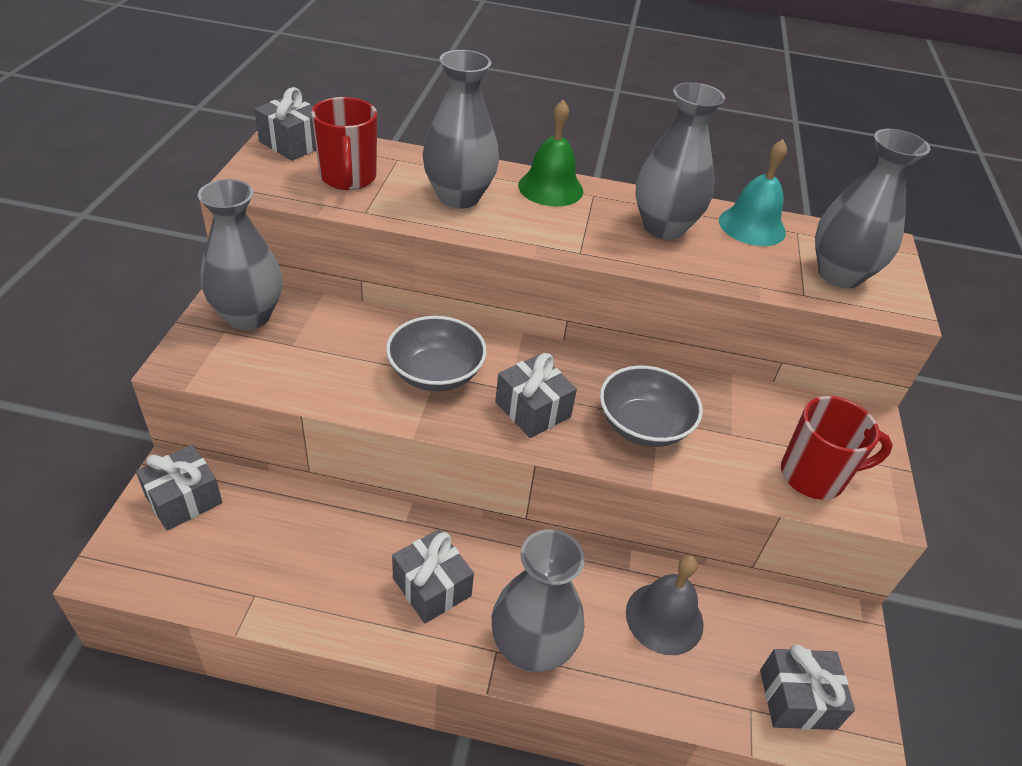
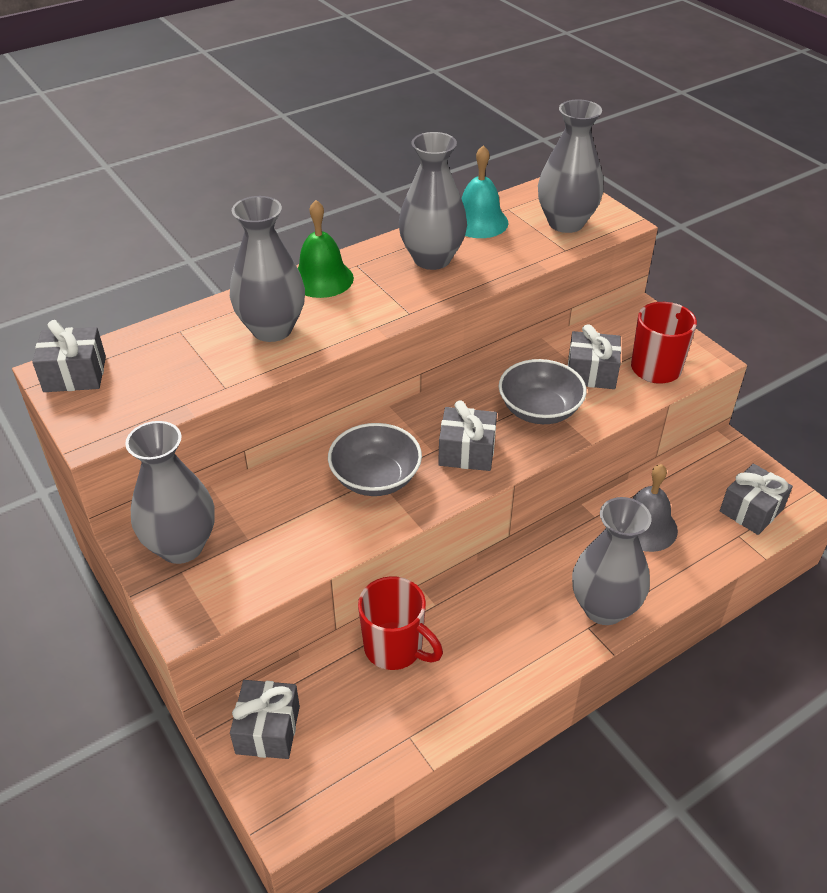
camera: 40 degrees left, 0 degrees up
(348, 178) = (169, 371): red mug -> red mug (395, 648)
(432, 587) = (506, 627): grey gift -> grey gift (591, 373)

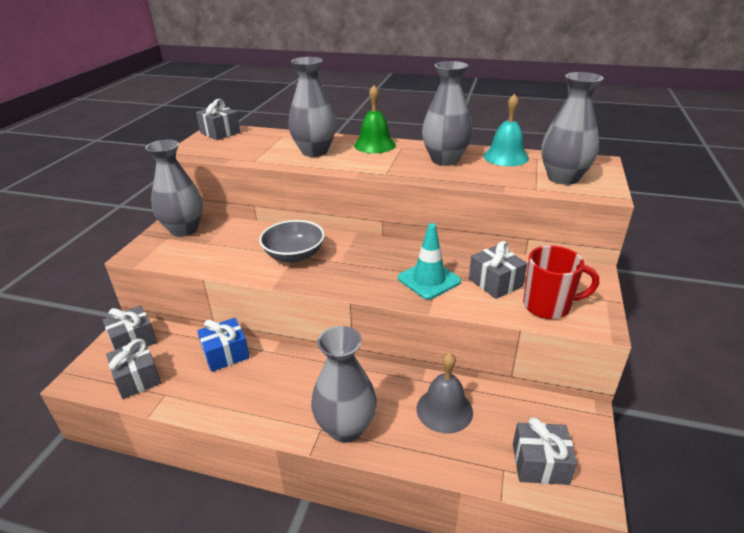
camera: 50 degrees right, 10 degrees down
(395, 648) = (226, 354): red mug -> blue gift
(467, 452) = (354, 272): grey gift -> grey gift (137, 378)
(539, 410) = (429, 280): grey bowl -> turquoise traffic cone

